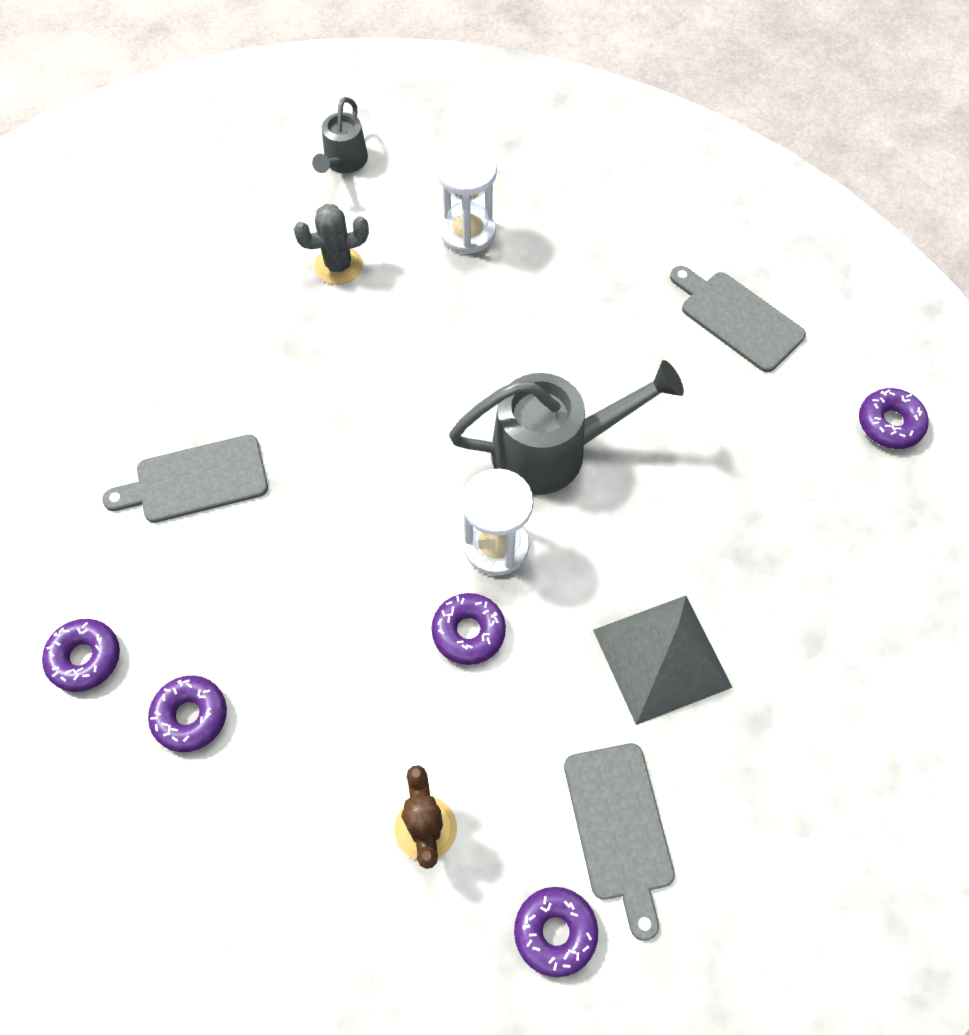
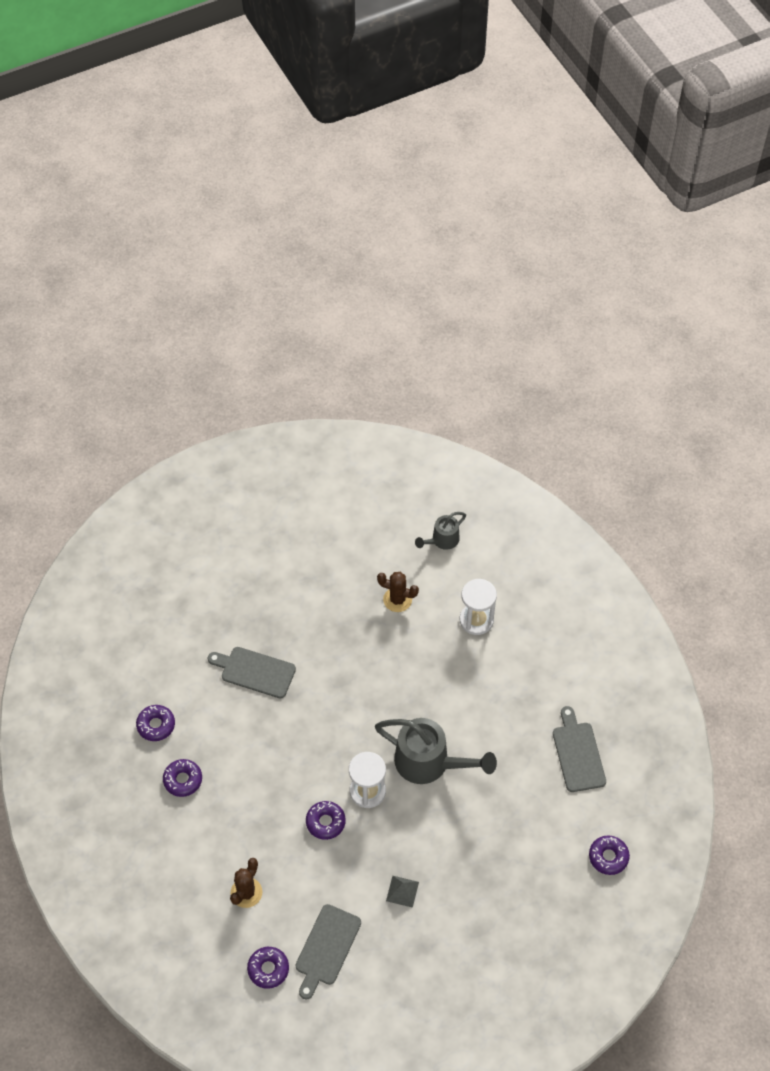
camera: 35 degrees right, 5 degrees down
(338, 266) = (397, 599): grey cactus -> brown cactus
(661, 658) = (402, 891): grey pyramid -> grey pyramid, size x0.48

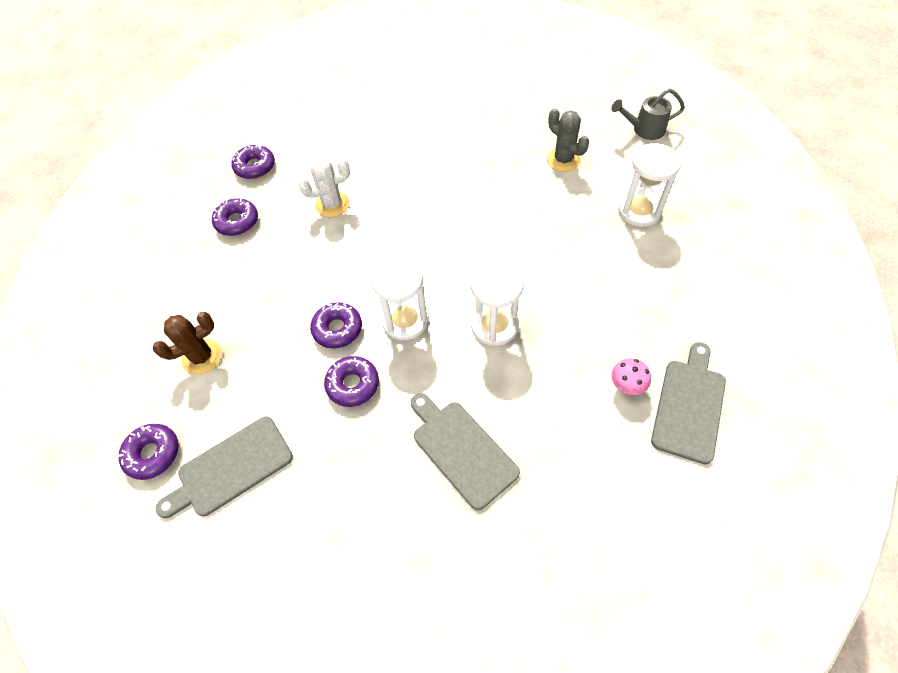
camera: 35 degrees right, 0 degrees up
(246, 727) = (332, 204): none -> white cactus
(255, 671) = (378, 162): grey cutting board -> grey cutting board (461, 450)
(397, 599) = (563, 160): brown cactus -> grey cactus
(402, 891) = (364, 452): grey pyramid -> none
(429, 763) = (494, 326): grey watering can -> white hourglass
(535, 761) = (626, 386): none -> pink mushroom
(608, 857) = (664, 565): purple donut -> purple donut (353, 384)

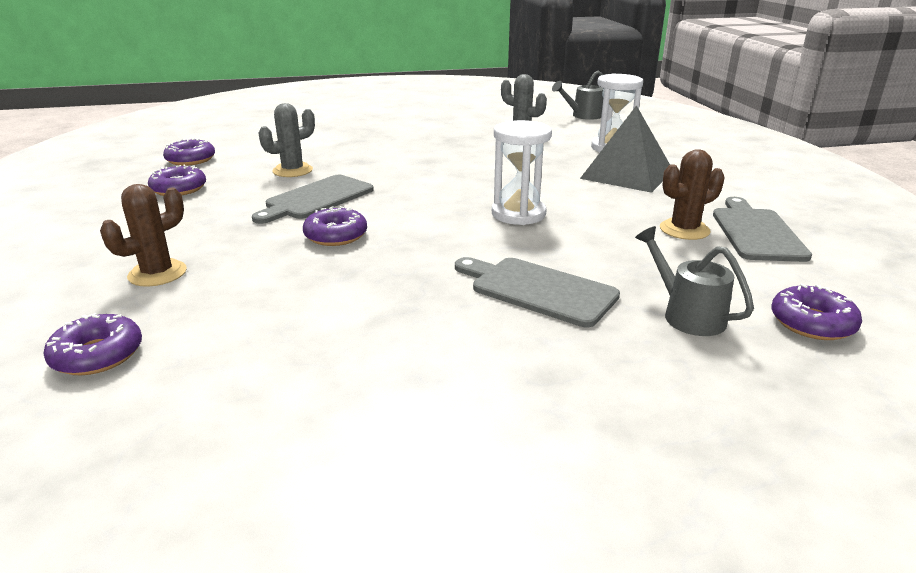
camera: 20 degrees left, 30 degrees down
(231, 468) = (229, 348): grey cutting board -> grey cutting board (316, 199)
(332, 204) = (292, 170): white cactus -> grey cactus
(353, 384) = (374, 266): purple donut -> purple donut (812, 323)
(405, 320) = (415, 222): white hourglass -> none
(559, 514) = (687, 314): none -> grey watering can
(626, 271) = (627, 174): none -> grey pyramid
(626, 386) = (684, 230): pink mushroom -> brown cactus

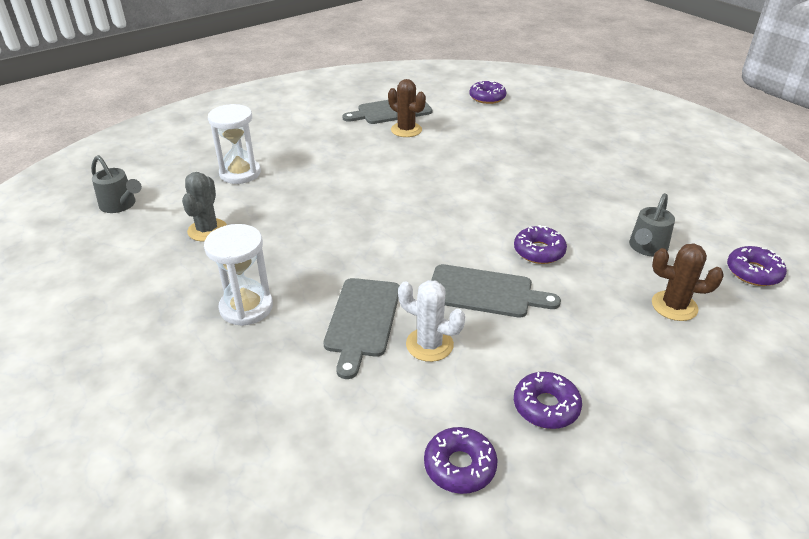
camera: 115 degrees left, 10 degrees up
(292, 170) = (429, 344): grey cactus -> white cactus
(518, 214) = (430, 187): white hourglass -> white hourglass (246, 307)
(538, 290) = (528, 160): grey cutting board -> grey cutting board (362, 320)
(627, 174) = (311, 158): grey pyramid -> none
(687, 314) = (510, 122): grey watering can -> grey watering can (646, 248)

